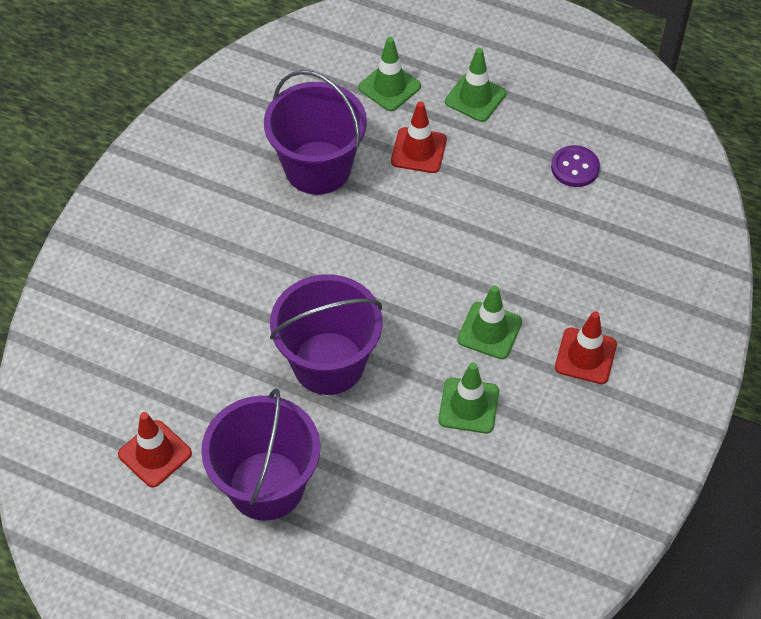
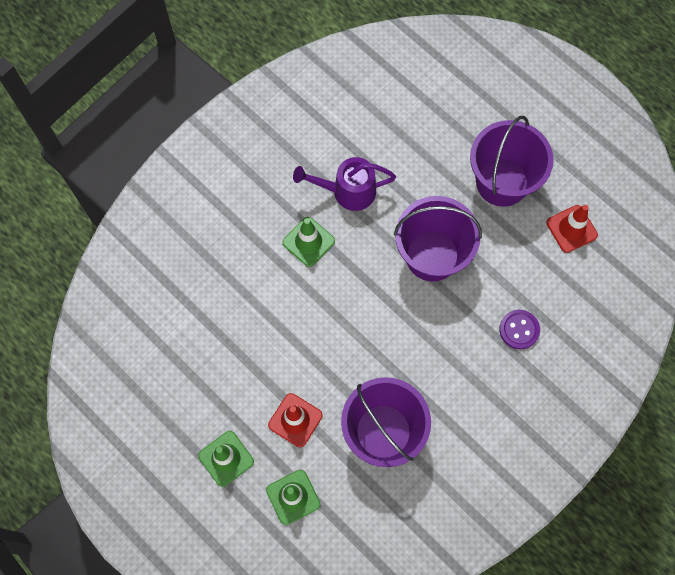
camera: 160 degrees left, 15 degrees up
(468, 406) = (347, 191): green traffic cone -> purple watering can
(575, 167) = (179, 358): purple button -> purple button (519, 330)
(585, 356) = (251, 200): red traffic cone -> none

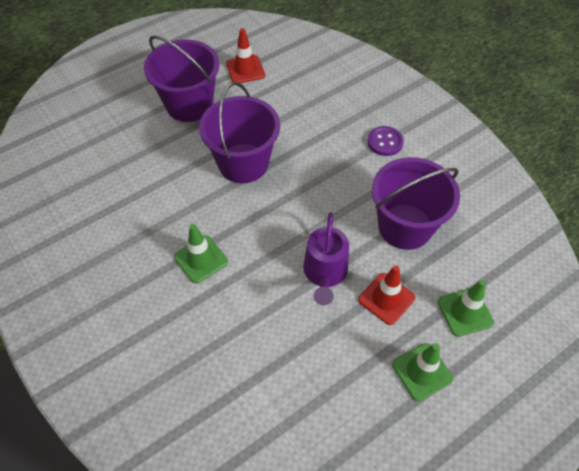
camera: 80 degrees left, 15 degrees down
(347, 191) = (158, 218): purple watering can -> purple watering can (325, 274)
(519, 330) = (325, 116): purple button -> purple button (385, 142)

